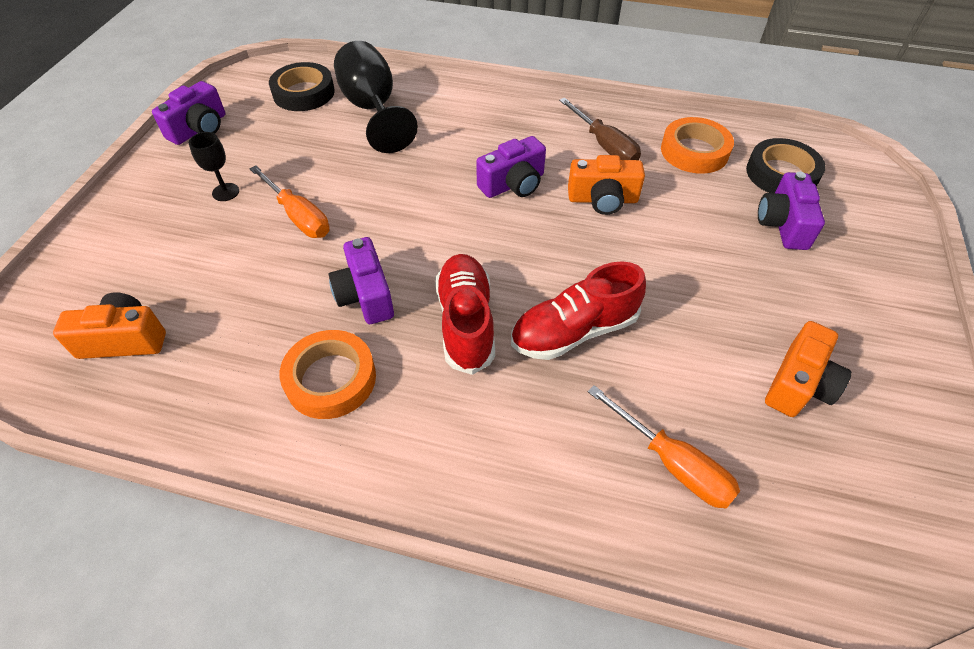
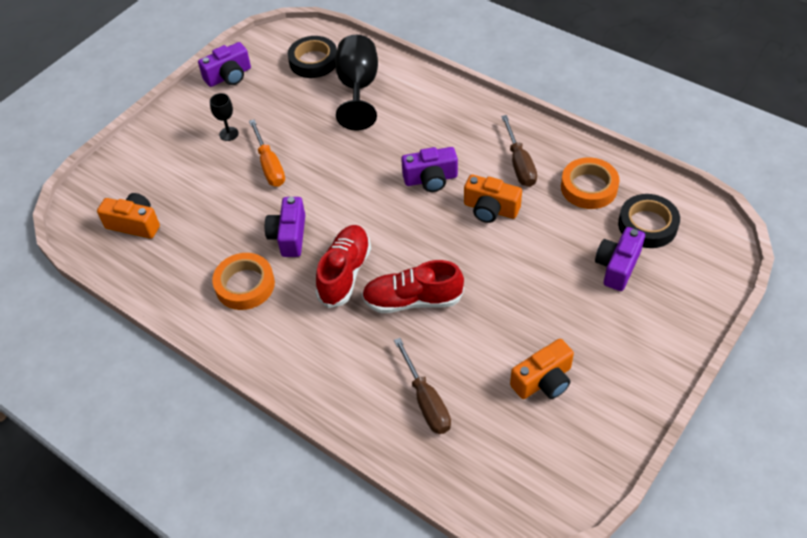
camera: 25 degrees right, 0 degrees up
(672, 463) = (426, 401): orange screwdriver -> brown screwdriver

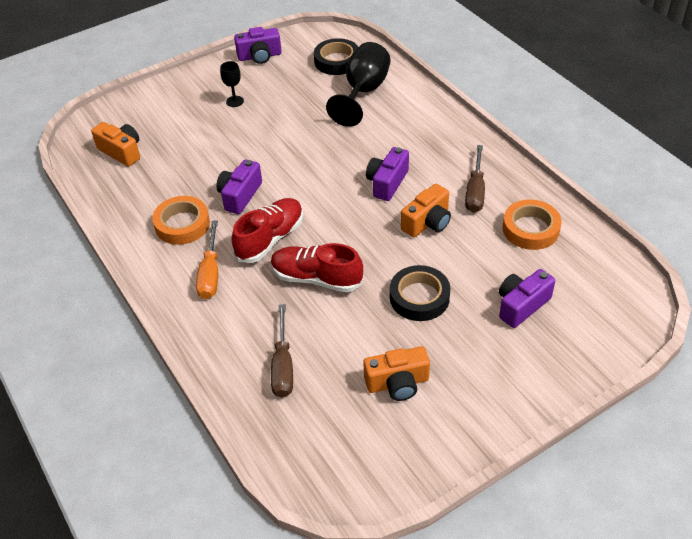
camera: 20 degrees right, 5 degrees down
(269, 165) = (254, 135): orange screwdriver -> orange screwdriver (210, 273)
(430, 179) = (387, 183): purple camera -> purple camera turned 105 degrees clockwise
(490, 209) = (427, 222): orange camera -> orange camera turned 90 degrees counterclockwise
(647, 225) = (570, 277): black tape -> black tape (419, 297)

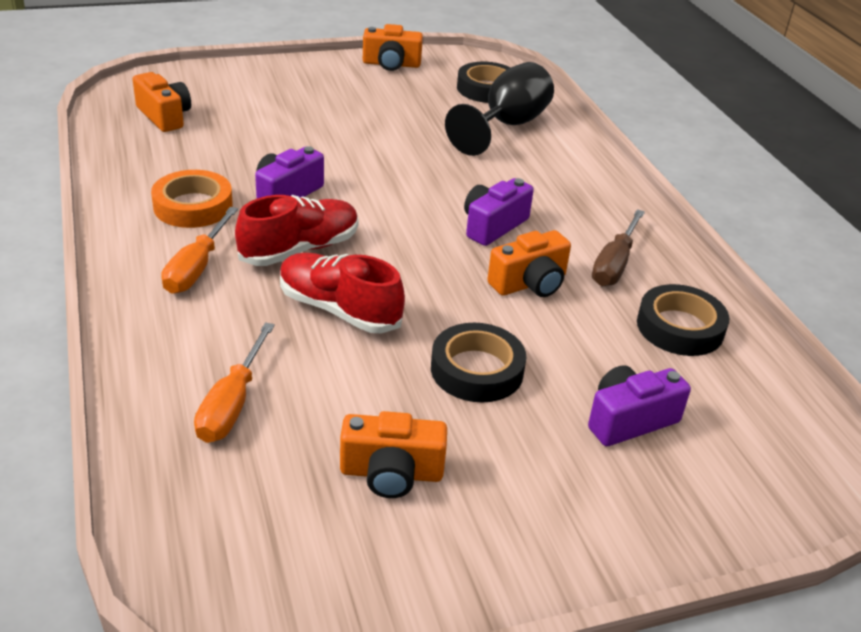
camera: 10 degrees right, 10 degrees down
(235, 101) = (335, 99): black goblet -> none
(259, 56) = (391, 64): purple camera -> orange camera
(283, 366) = (232, 404): brown screwdriver -> orange screwdriver
(530, 229) = (680, 327): orange tape -> black tape

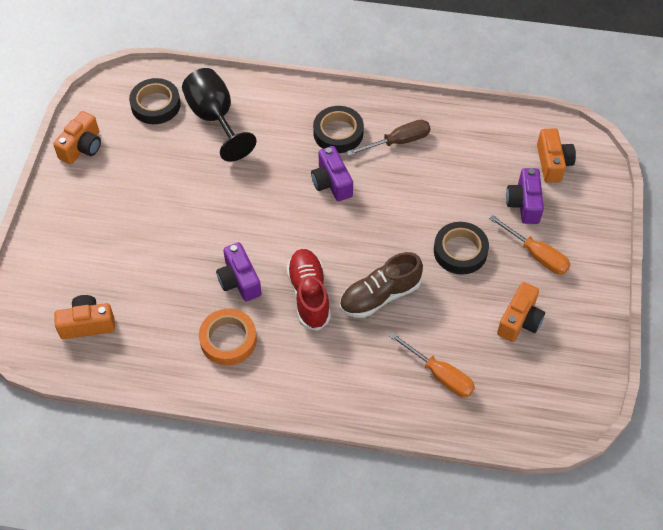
camera: 60 degrees left, 20 degrees up
(197, 268) = (303, 357): orange screwdriver -> orange screwdriver (536, 255)
(339, 310) = (380, 296): red shoe -> brown shoe
(530, 283) = (397, 191): orange camera -> orange camera (552, 163)
(614, 264) = (398, 142): brown screwdriver -> brown screwdriver turned 75 degrees counterclockwise
(680, 327) = (465, 143): black tape -> black tape (338, 133)

